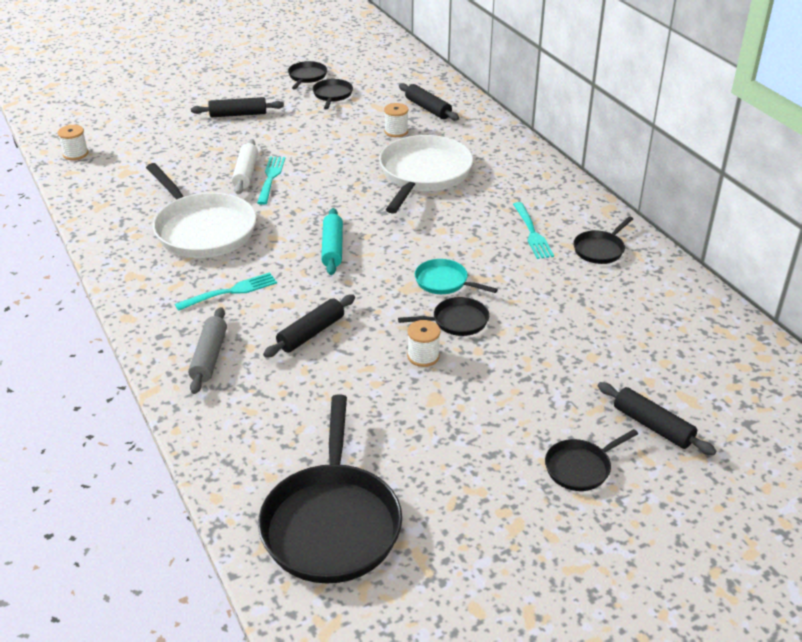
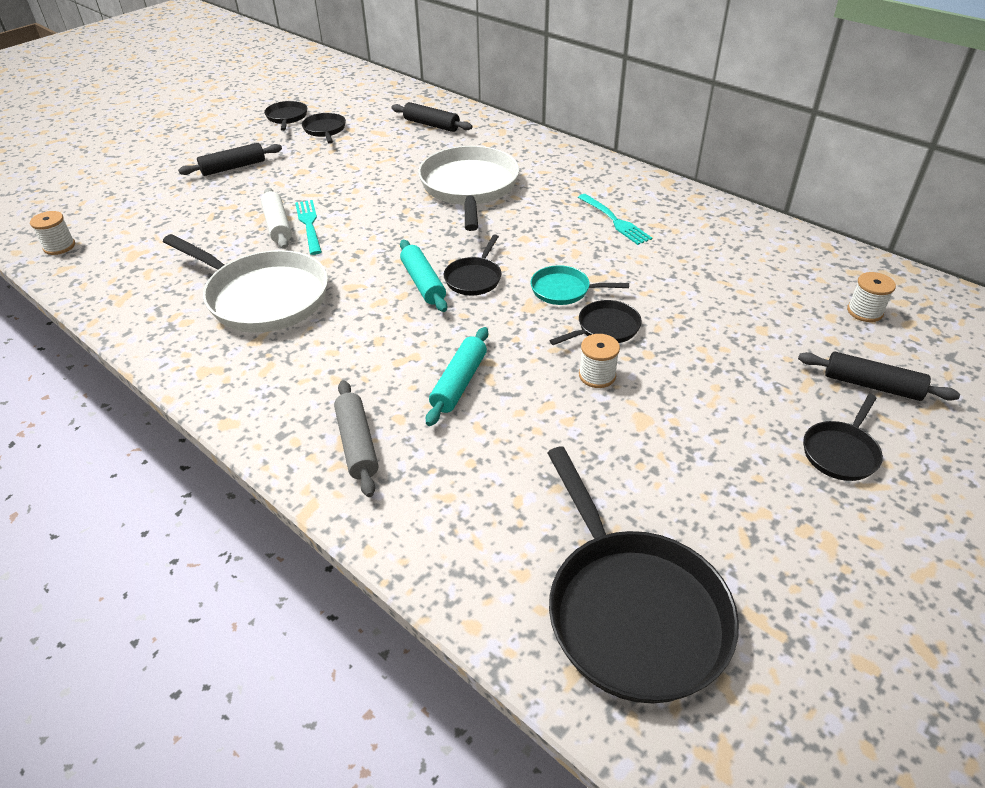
camera: 20 degrees left, 5 degrees up
(230, 292) = (336, 360): turquoise fork -> none
(311, 333) = (459, 383): black rolling pin -> turquoise rolling pin
(396, 131) = (414, 152): white spool -> white spool (864, 311)
(600, 249) = (689, 222): black pan -> black pan (474, 278)

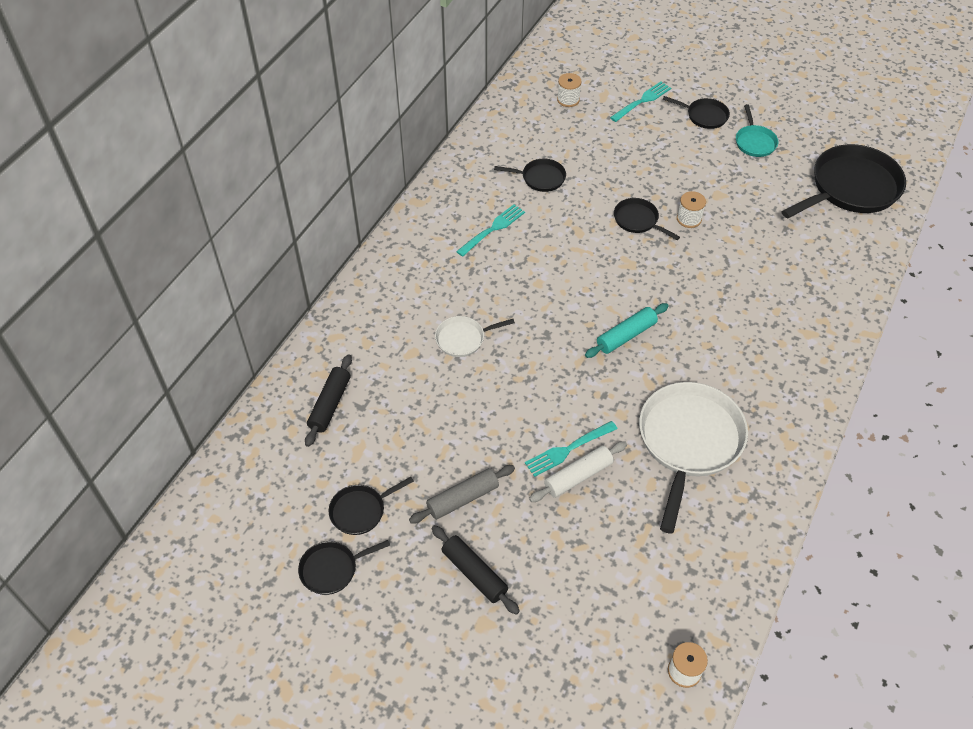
camera: 105 degrees left, 10 degrees up
(357, 444) = (809, 326): grey rolling pin -> grey rolling pin (463, 498)
(459, 383) = (729, 287): turquoise rolling pin -> none
(469, 187) = (463, 339): white pan -> white pan, size x0.49
(474, 278) = (607, 304): black pan -> black pan (540, 178)
(564, 290) = (602, 248): turquoise pan -> turquoise pan (754, 142)
(872, 385) = (642, 101): black rolling pin -> turquoise fork

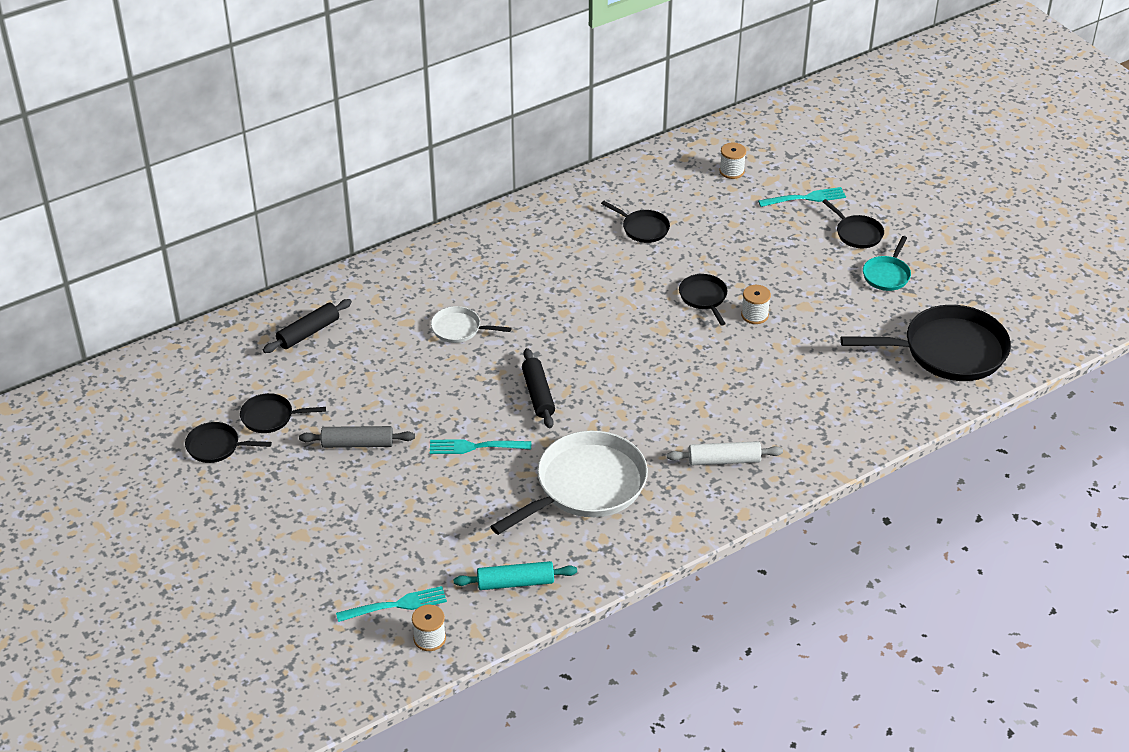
camera: 30 degrees right, 10 degrees down
(474, 573) = (322, 498): black rolling pin -> black rolling pin (538, 394)
(492, 229) = (560, 254): turquoise fork -> turquoise fork (395, 605)
(578, 476) = (466, 469): white rolling pin -> white rolling pin (724, 460)
(626, 335) = (605, 384): turquoise rolling pin -> turquoise rolling pin (515, 582)

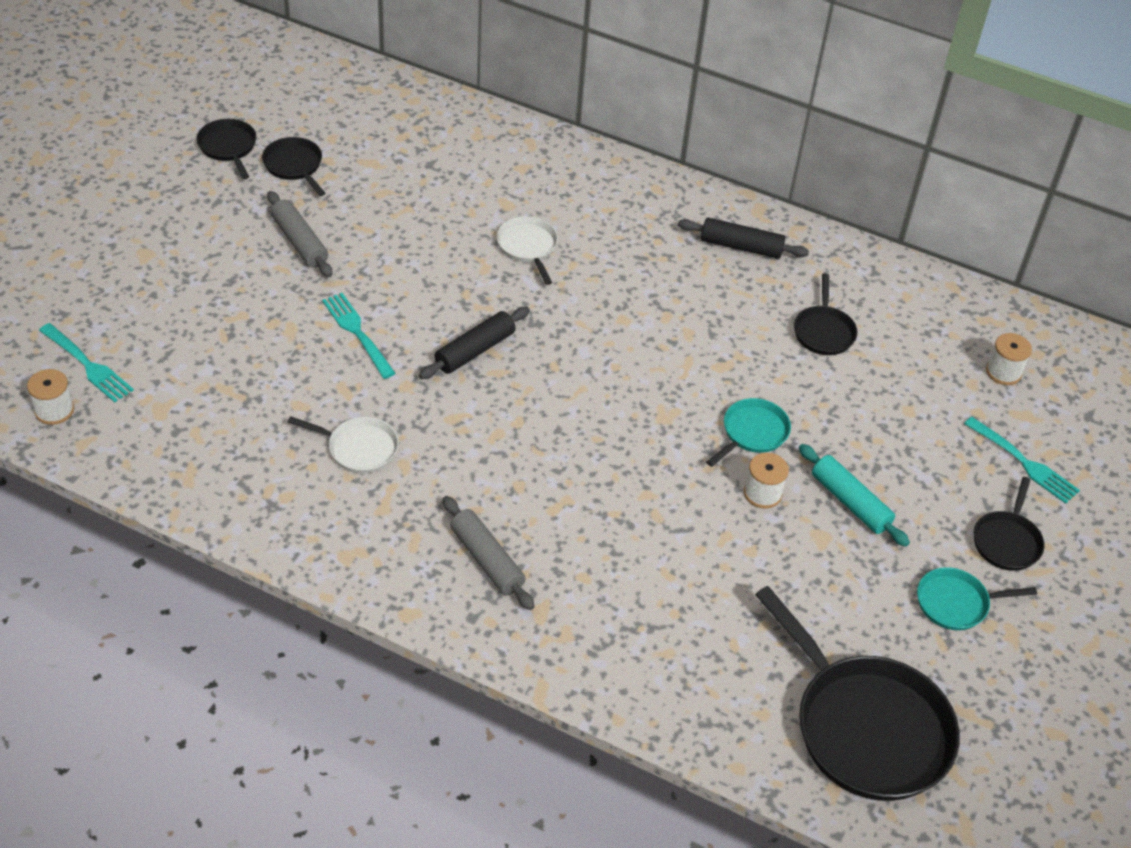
camera: 55 degrees right, 5 degrees up
(308, 332) = (434, 141): black rolling pin -> black rolling pin (741, 247)
(515, 582) = (174, 447): turquoise rolling pin -> turquoise rolling pin (850, 502)
(585, 486) = (358, 448): white pan -> white pan, size x0.49
(704, 298) = (752, 433): black pan -> turquoise pan
(724, 460) = (487, 560): white rolling pin -> grey rolling pin

